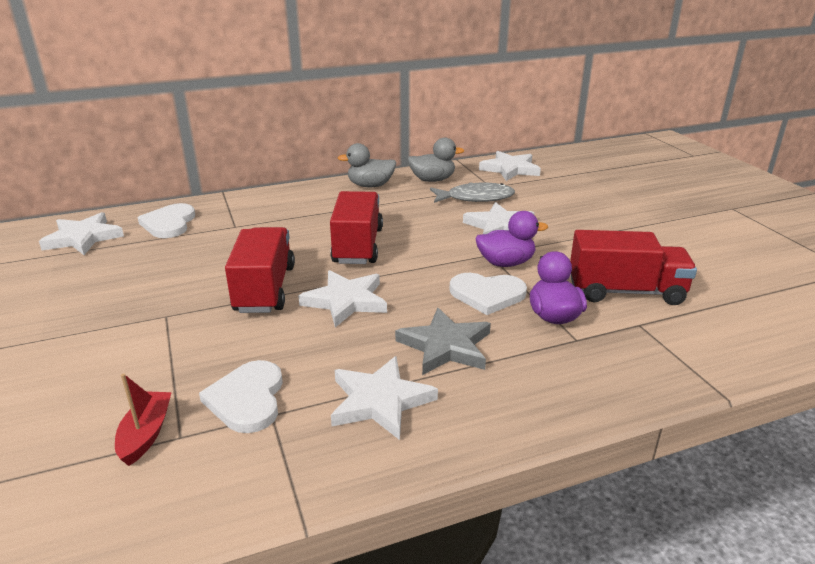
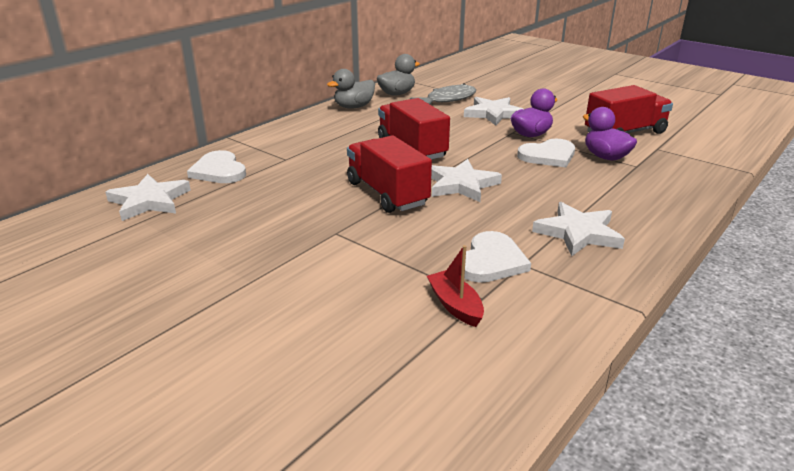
camera: 30 degrees left, 0 degrees up
(247, 399) = (491, 261): white heart -> white heart turned 120 degrees counterclockwise
(445, 346) = (569, 191): grey star -> none
(510, 169) = (443, 76): white star -> none

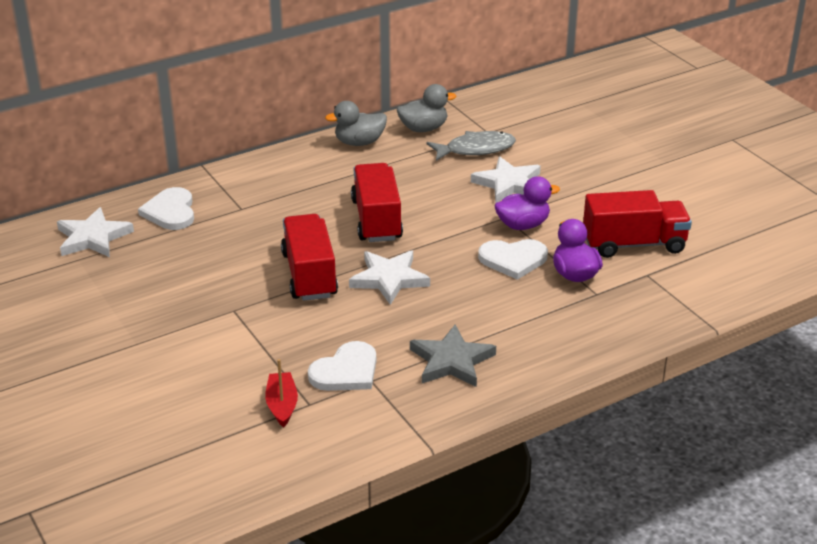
camera: 20 degrees right, 5 degrees up
(578, 233) = (451, 361): white star -> grey star

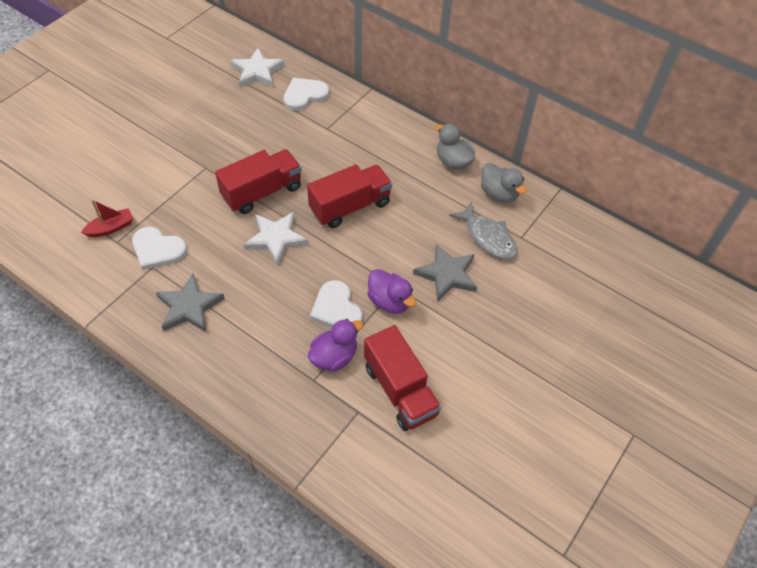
camera: 65 degrees right, 20 degrees up
(508, 184) = (447, 274): white star -> grey star

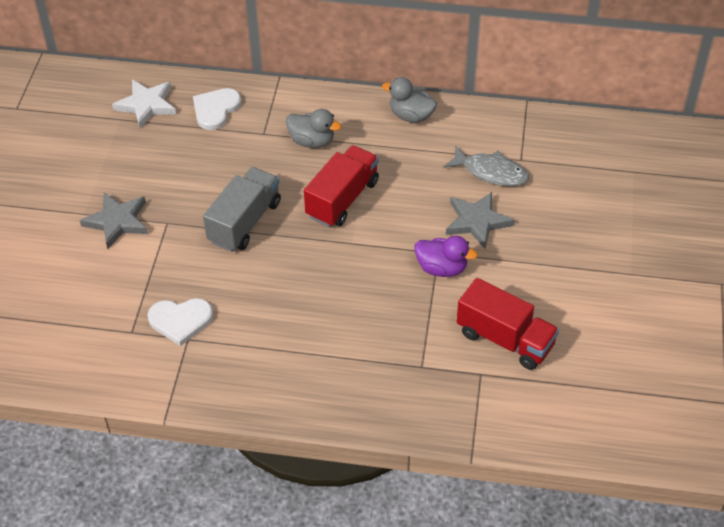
camera: 25 degrees left, 5 degrees down
(111, 228) = (115, 322): red boat -> none
(189, 307) = (255, 358): grey star -> grey star (117, 221)
(262, 192) = (244, 222): red truck -> grey truck
(276, 238) = (292, 259): white star -> none
(334, 357) = (426, 338): purple duck -> none
(336, 309) = (397, 296): white heart -> none
(499, 194) = (474, 128): grey duck -> grey duck (312, 141)

